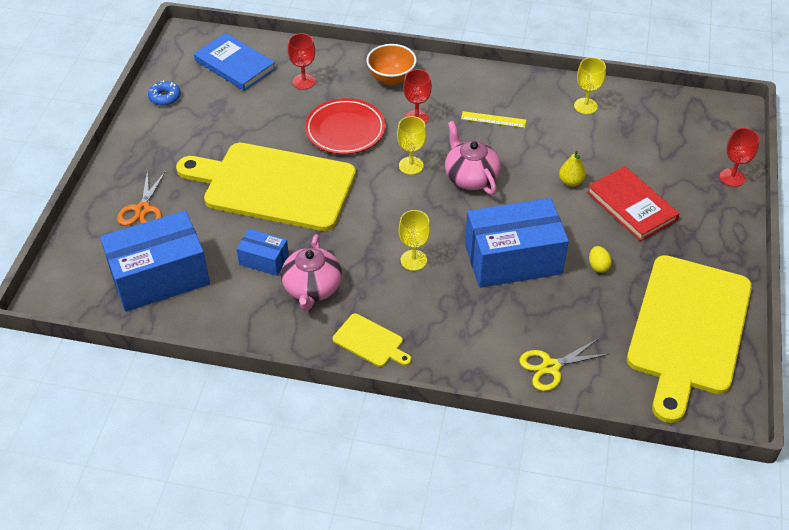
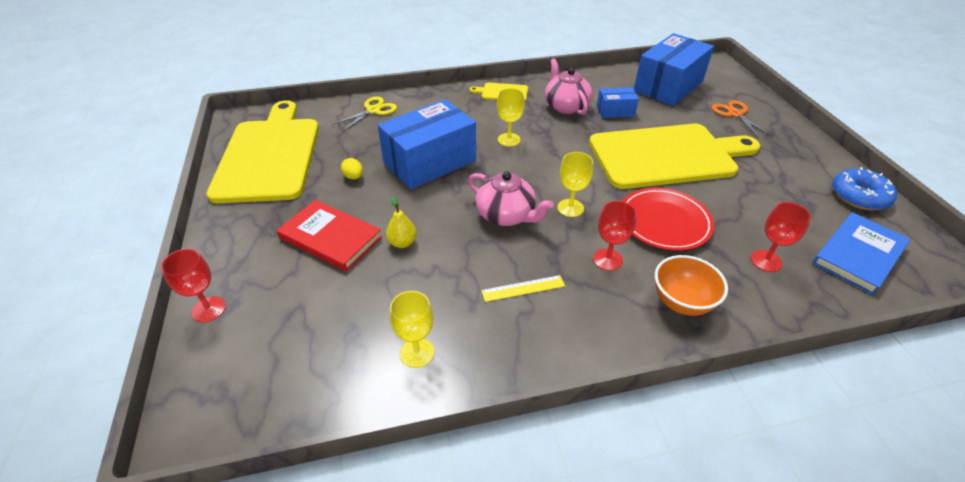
camera: 155 degrees right, 5 degrees down
(165, 97) = (859, 196): blue donut -> blue donut, size x1.55
(234, 65) = (858, 255): blue book -> blue book turned 60 degrees counterclockwise

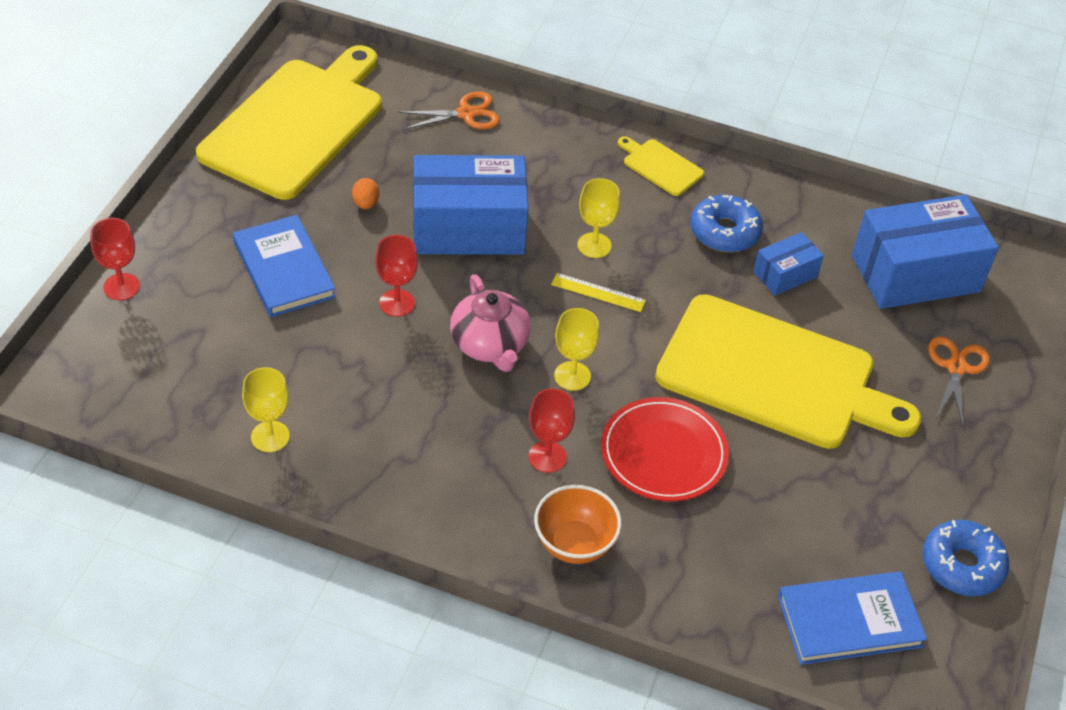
camera: 30 degrees right, 5 degrees up
(330, 238) = (284, 269): red book -> blue book
(353, 177) = (366, 203): yellow egg -> orange egg
(373, 110) = (466, 114): yellow scissors -> orange scissors
(402, 243) = (351, 316): yellow pear -> none
(523, 288) = (426, 435): yellow ruler -> yellow ruler (598, 292)
(566, 106) = (724, 232): pink teapot -> blue donut
(615, 111) = (785, 274): blue box -> blue box turned 60 degrees counterclockwise
(766, 261) = (726, 561): red goblet -> red goblet (397, 303)

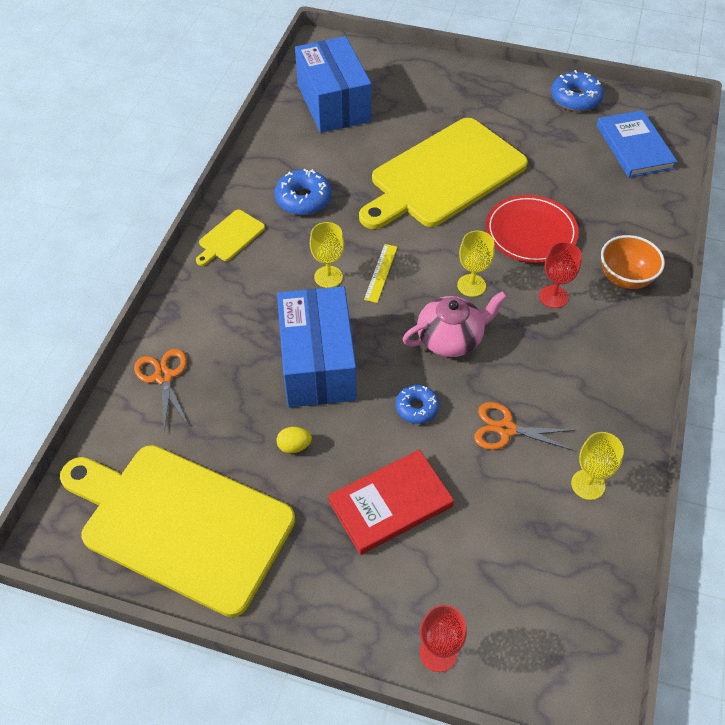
camera: 90 degrees left, 5 degrees up
(284, 269) = (390, 504): blue book -> red book
(366, 203) = (294, 446): orange egg -> yellow egg
(397, 303) = (417, 408): red goblet -> blue donut
(774, 375) = (444, 175): yellow cutting board -> yellow cutting board turned 150 degrees counterclockwise
(785, 274) = (344, 167): blue box -> none
(956, 368) = (417, 90): orange scissors -> orange scissors (506, 429)

